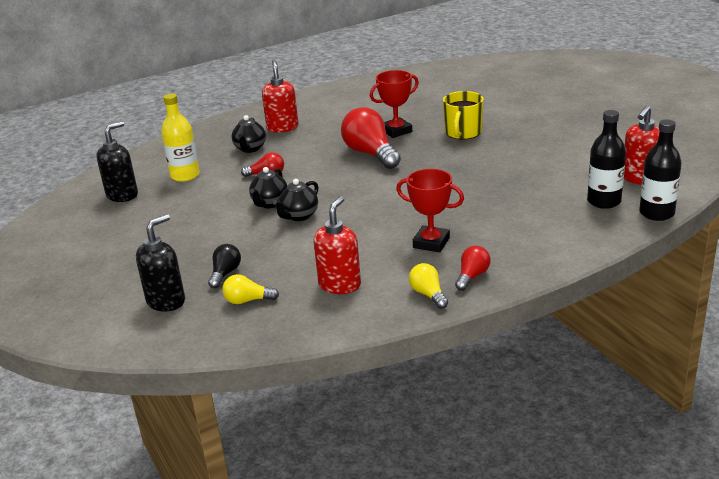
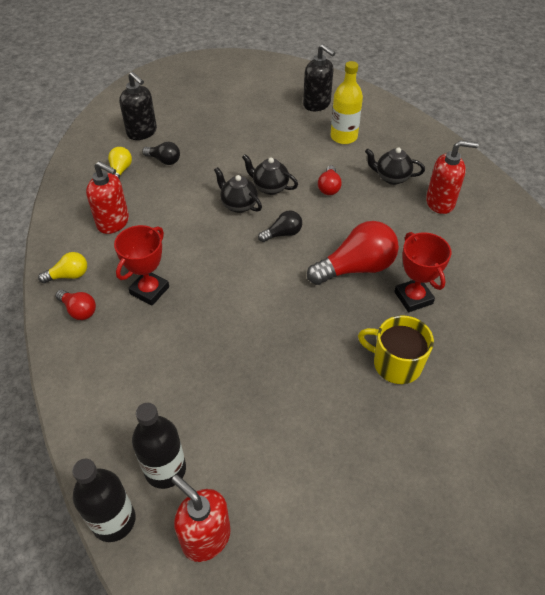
camera: 95 degrees right, 20 degrees up
(336, 189) = (283, 234): none -> black light bulb

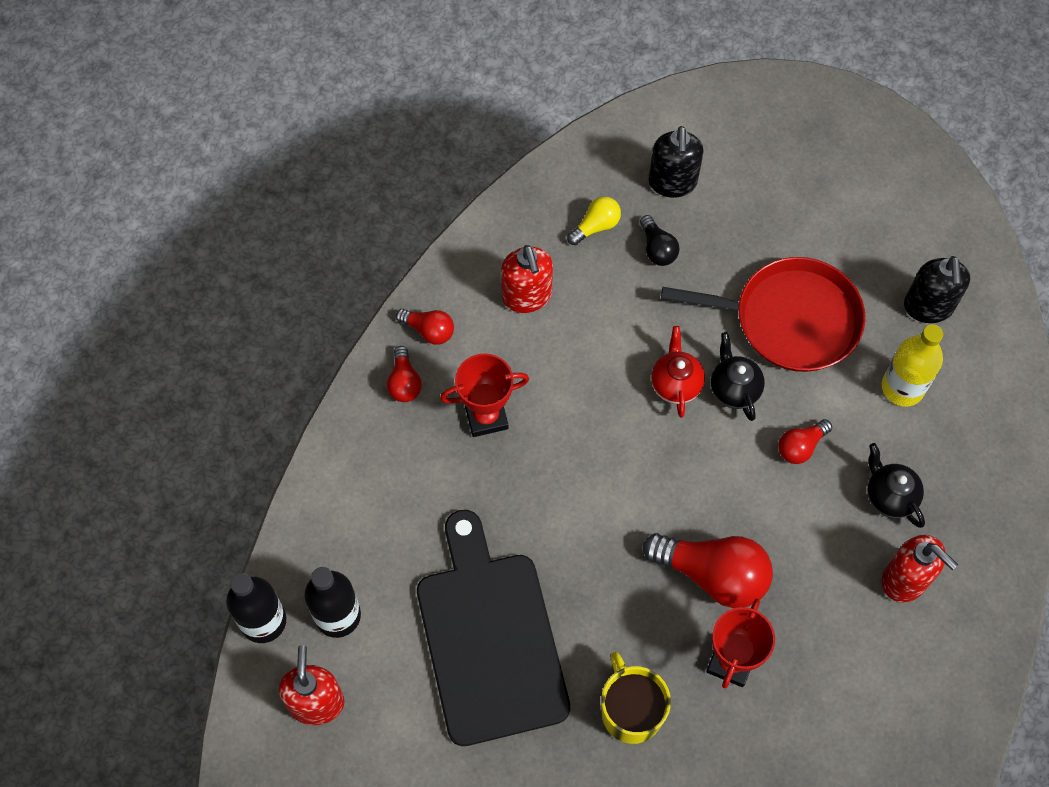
camera: 45 degrees right, 15 degrees up
(69, 275) = (429, 331): yellow light bulb -> red light bulb
(238, 205) = (675, 384): black teapot -> red teapot
(262, 146) = (790, 319): none -> red pan
(276, 397) = (489, 638): none -> black cutting board
(283, 234) = (683, 464): black light bulb -> none

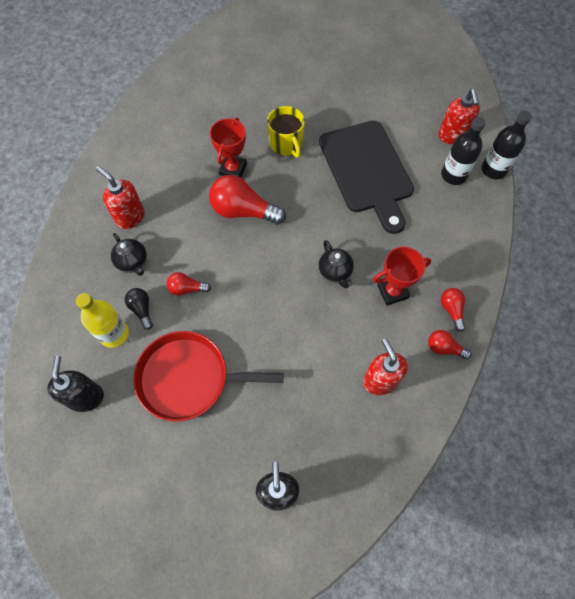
camera: 175 degrees right, 0 degrees up
(596, 226) = (336, 445): yellow light bulb -> none
(657, 249) = (287, 428): black light bulb -> black light bulb (142, 309)
(675, 384) = (269, 323): red teapot -> none
(734, 389) = (229, 323): black teapot -> black teapot (335, 272)
(800, 447) = (187, 289): red light bulb -> red light bulb turned 135 degrees counterclockwise

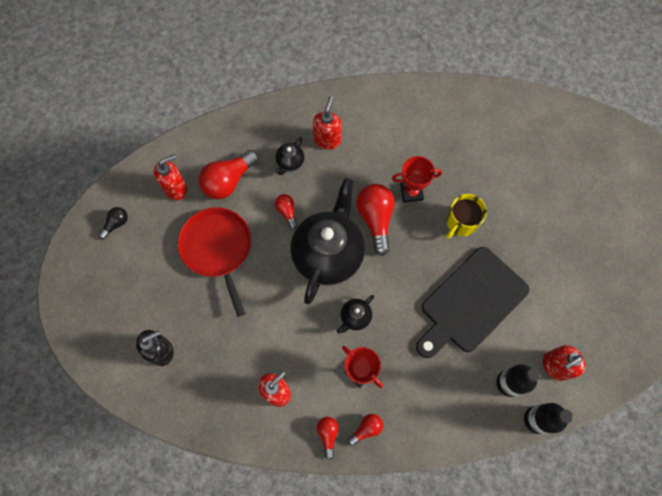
camera: 65 degrees right, 5 degrees up
(86, 397) = (176, 188): black soap dispenser -> red soap dispenser
(114, 334) = (228, 181): yellow bottle -> red light bulb
(142, 309) = (255, 189): black light bulb -> black light bulb (116, 224)
(257, 269) = (328, 255): none -> black teapot

